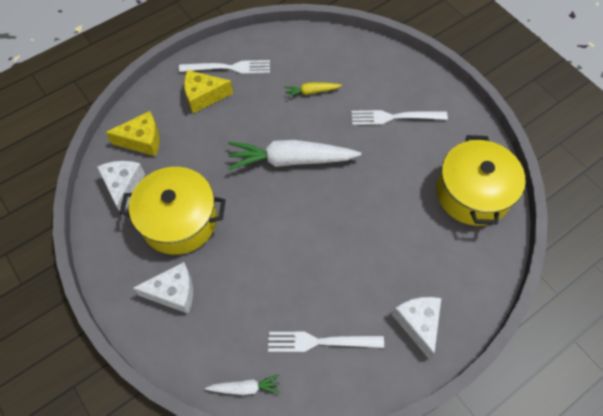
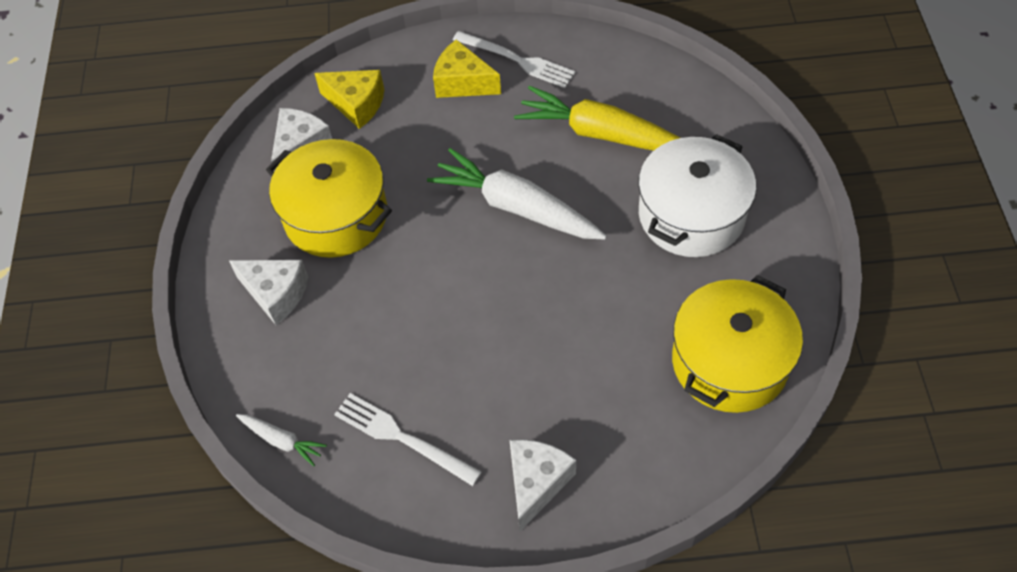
camera: 35 degrees right, 5 degrees down
(311, 92) = (602, 134): yellow carrot -> yellow carrot, size x2.13
(394, 117) = (691, 215): white fork -> white pot

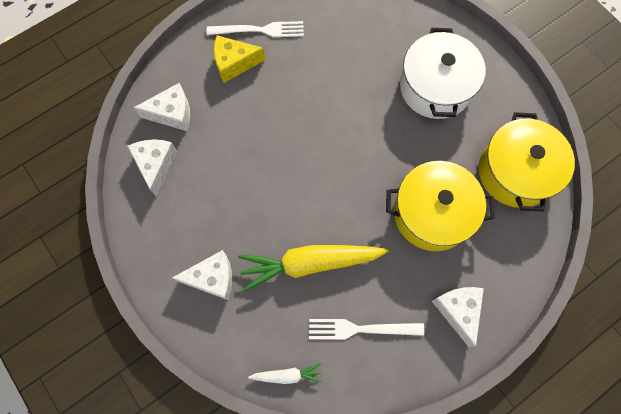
camera: 35 degrees left, 15 degrees up
(336, 216) = (214, 202): yellow pot -> yellow pot (432, 213)
(356, 104) = (172, 113): yellow cheese -> white cheese
(516, 207) = (327, 135): white carrot -> none
(602, 134) = (347, 58): yellow carrot -> yellow carrot (310, 263)

